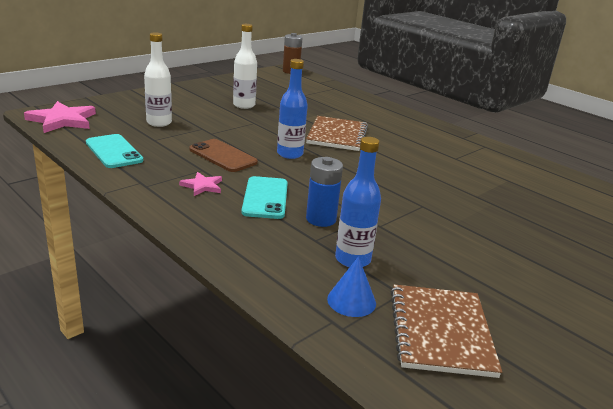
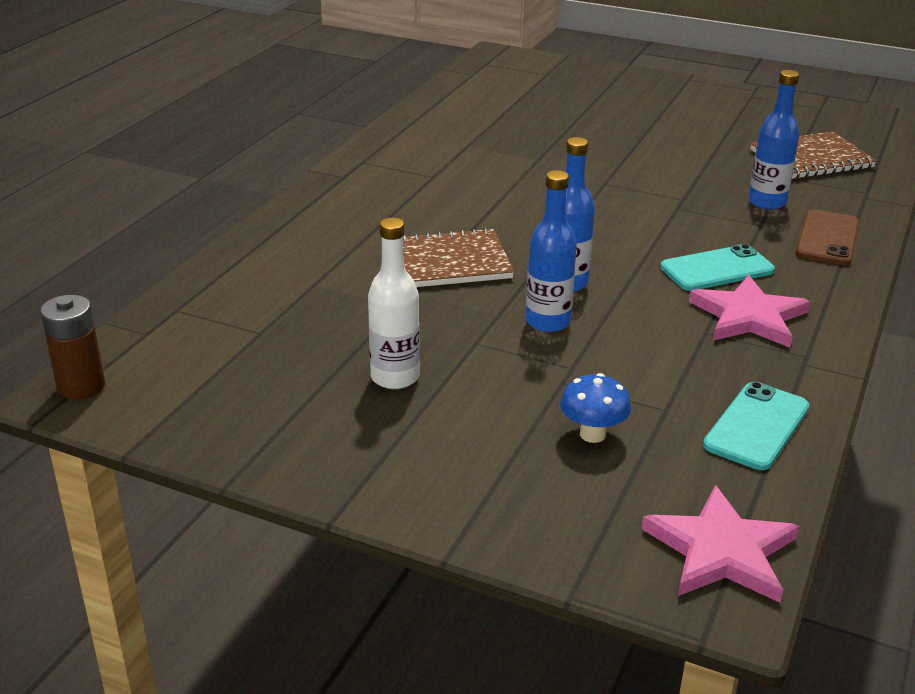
camera: 110 degrees left, 5 degrees up
(159, 123) = (592, 434): white bottle -> blue mushroom
(202, 186) = (749, 317): pink star -> pink star, size x1.86
(223, 156) = (643, 330): brown phone -> brown phone (827, 238)
(255, 139) = (548, 322): none -> blue bottle
(321, 219) = (716, 229): blue battery -> none
(351, 301) = (828, 194): blue cone -> none

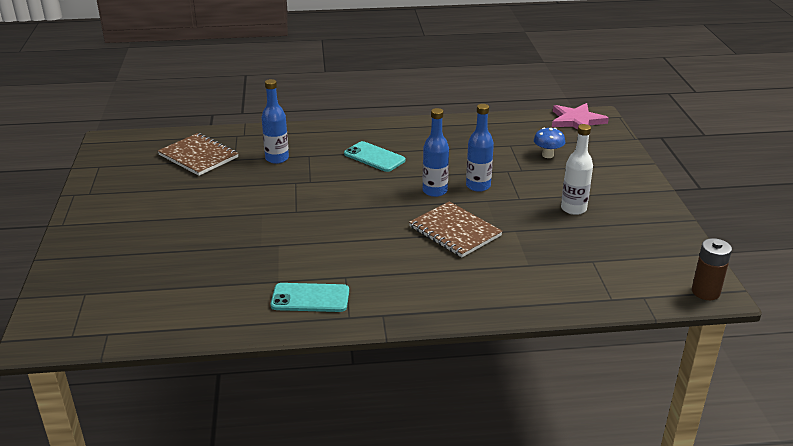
camera: 120 degrees left, 0 degrees up
(749, 317) = (413, 142): pink star -> none
(756, 426) = (497, 127): turquoise phone -> turquoise phone (310, 298)
(827, 238) = (308, 137): brown phone -> none

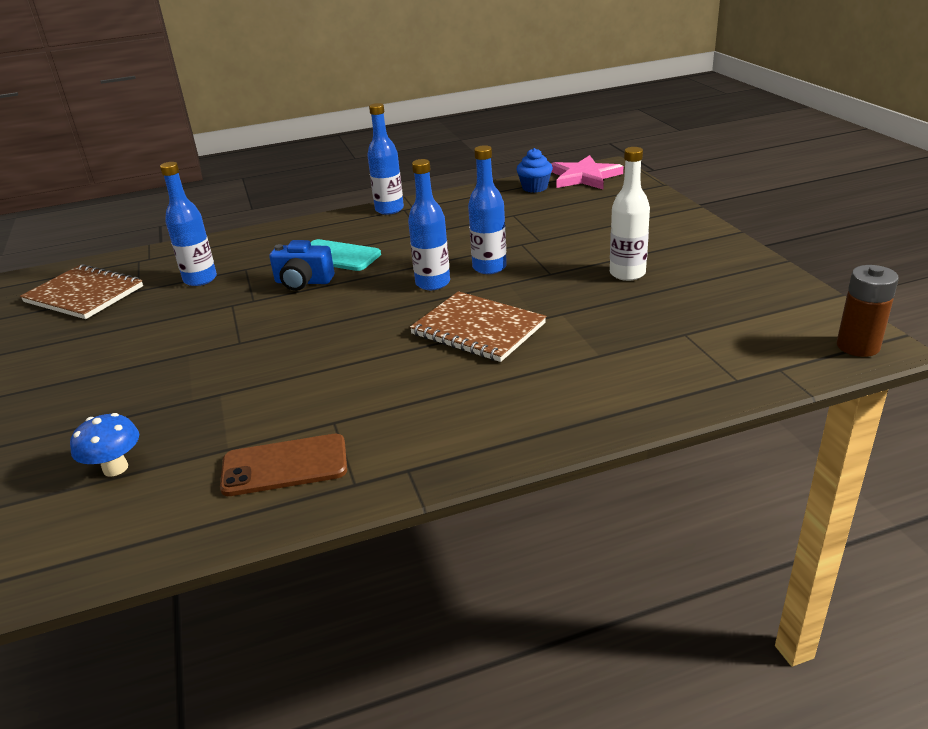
camera: 10 degrees left, 0 degrees up
(310, 298) = (285, 466): turquoise phone -> brown phone
(346, 173) = (303, 282): none -> blue camera
(421, 124) = (389, 209): none -> blue bottle
(535, 124) = (534, 188): none -> blue cupcake
(547, 155) = (565, 218): blue mushroom -> blue mushroom (115, 468)

